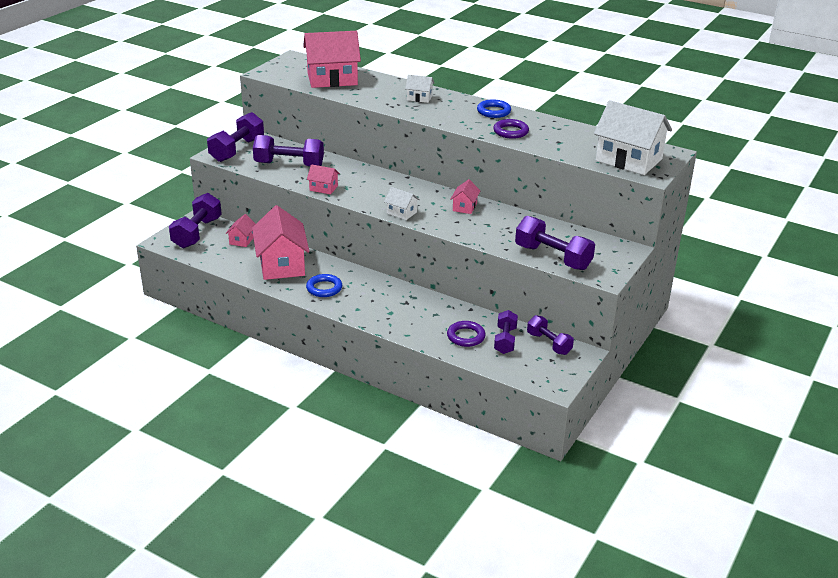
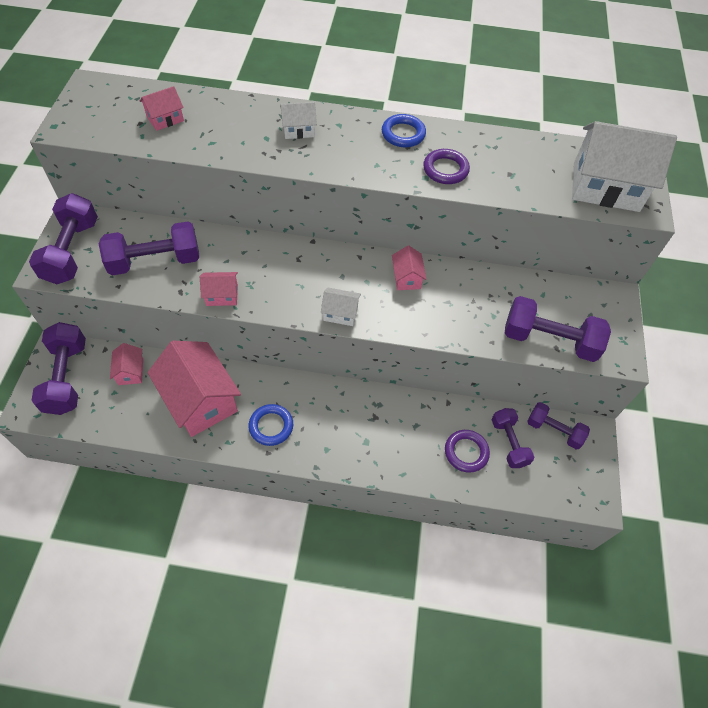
camera: 25 degrees left, 25 degrees up
(332, 79) = (165, 119): pink house -> pink house, size x0.46

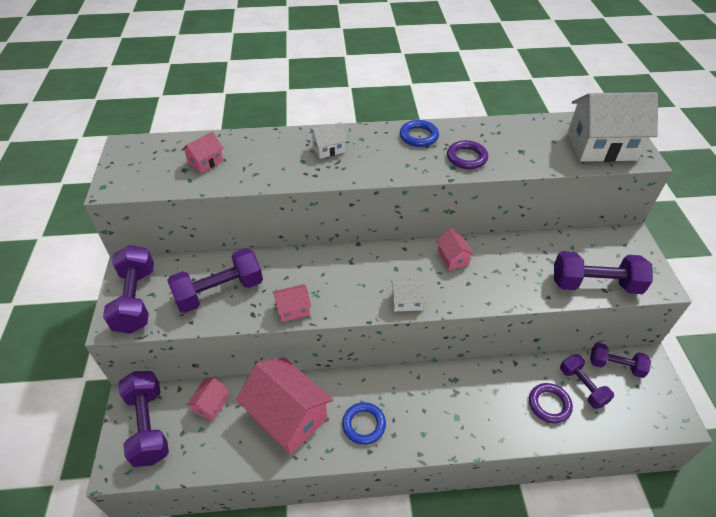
camera: 10 degrees left, 10 degrees down
(130, 372) = (211, 404): pink house -> pink house turned 45 degrees clockwise

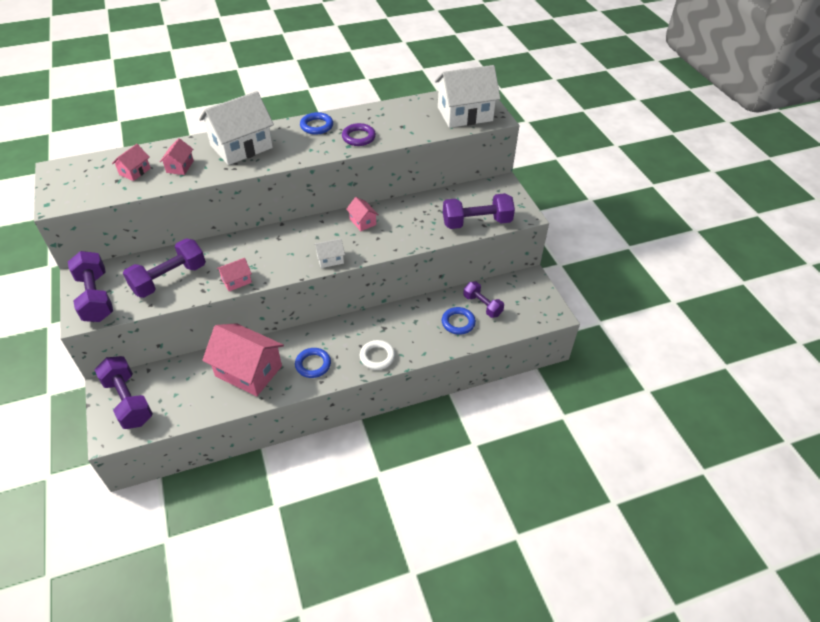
camera: 15 degrees left, 0 degrees up
(211, 404) = (180, 375): pink house -> pink house (180, 166)
(328, 149) = (241, 146): white house -> white house, size x2.15
(442, 431) = (377, 357): none -> white ring
(549, 404) = (458, 322): purple ring -> blue ring
(615, 366) = (506, 286): purple dumbbell -> none

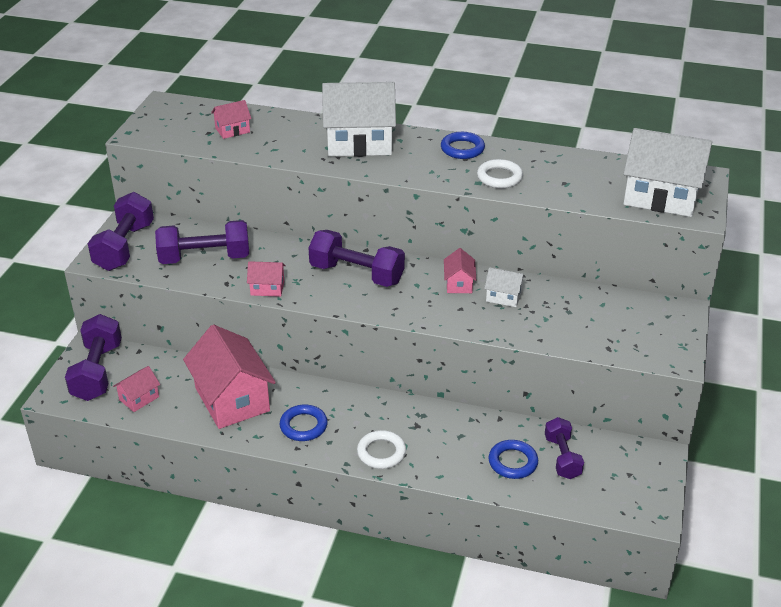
camera: 35 degrees right, 10 degrees down
(180, 166) = (279, 141): pink house -> pink house (139, 398)
(330, 259) = (385, 308): white house -> white house (503, 297)
(358, 137) = (499, 177): purple ring -> white ring
(477, 222) = (602, 341): purple dumbbell -> purple dumbbell (356, 274)

